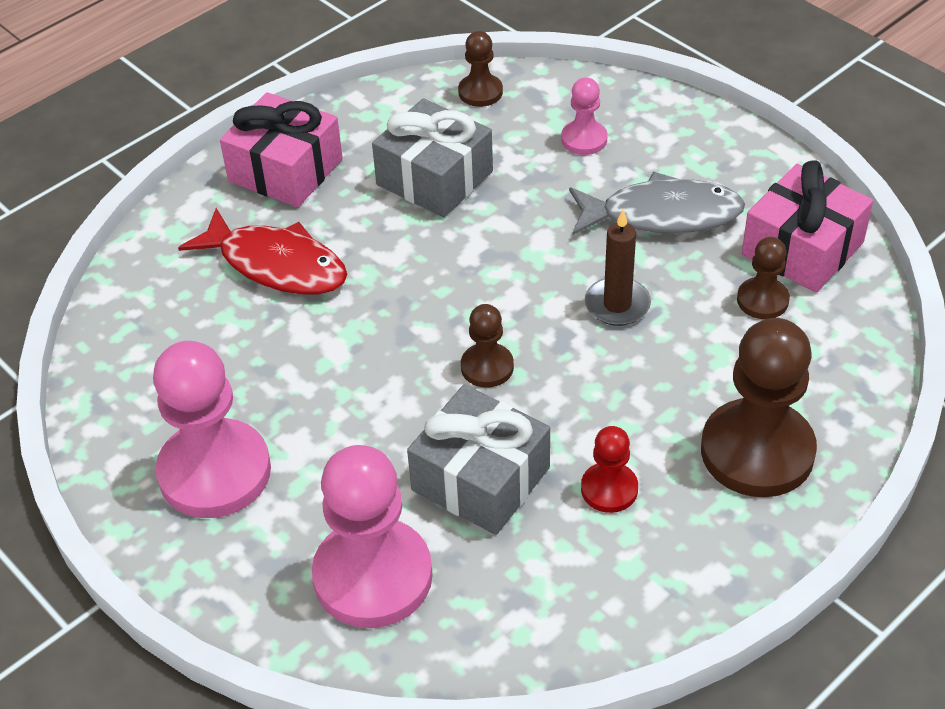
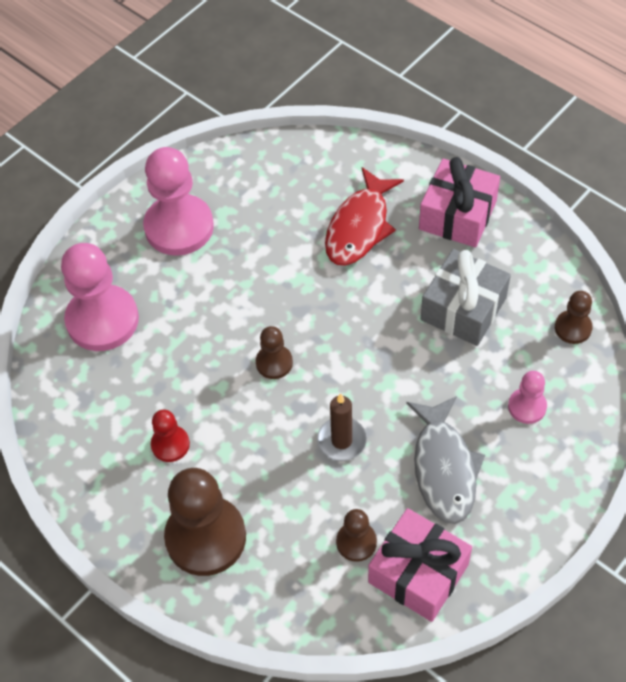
camera: 85 degrees right, 10 degrees up
(480, 479) = (177, 369): grey gift -> none

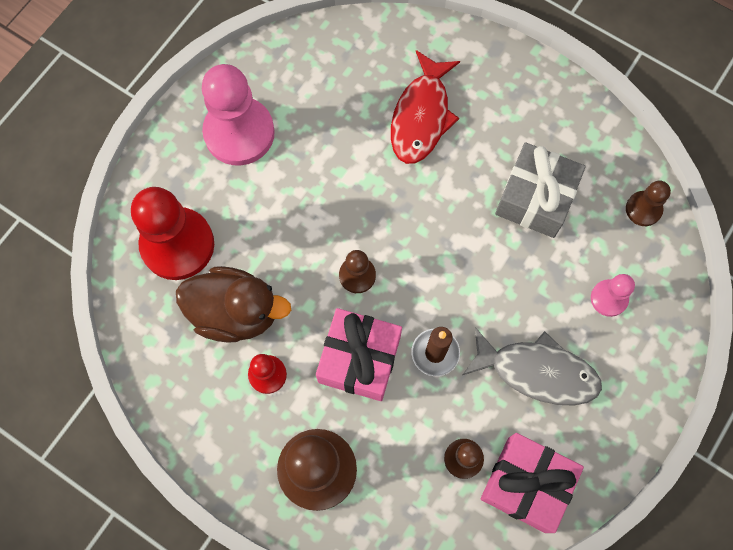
camera: 10 degrees left, 15 degrees up
(102, 320) = (177, 245): pink pawn -> red pawn
(148, 385) = (235, 312): none -> brown duck
(444, 468) = (537, 372): grey fish -> grey fish turned 60 degrees counterclockwise
(457, 215) = (517, 95): pink gift -> pink gift (359, 359)

